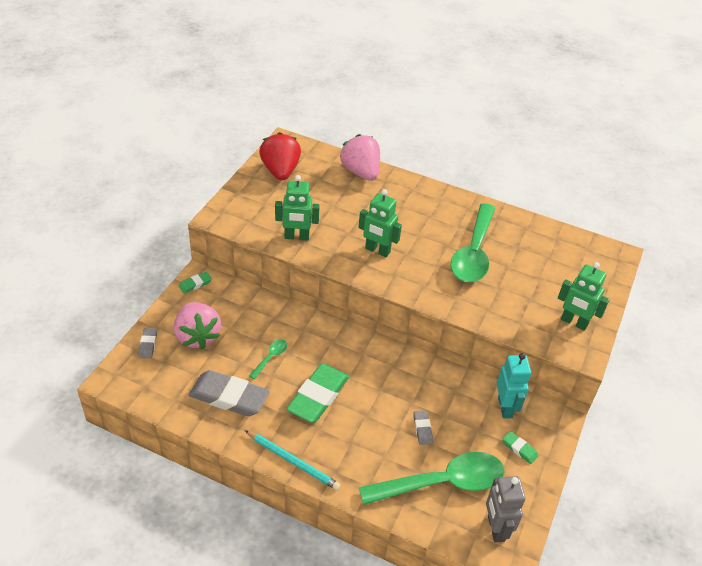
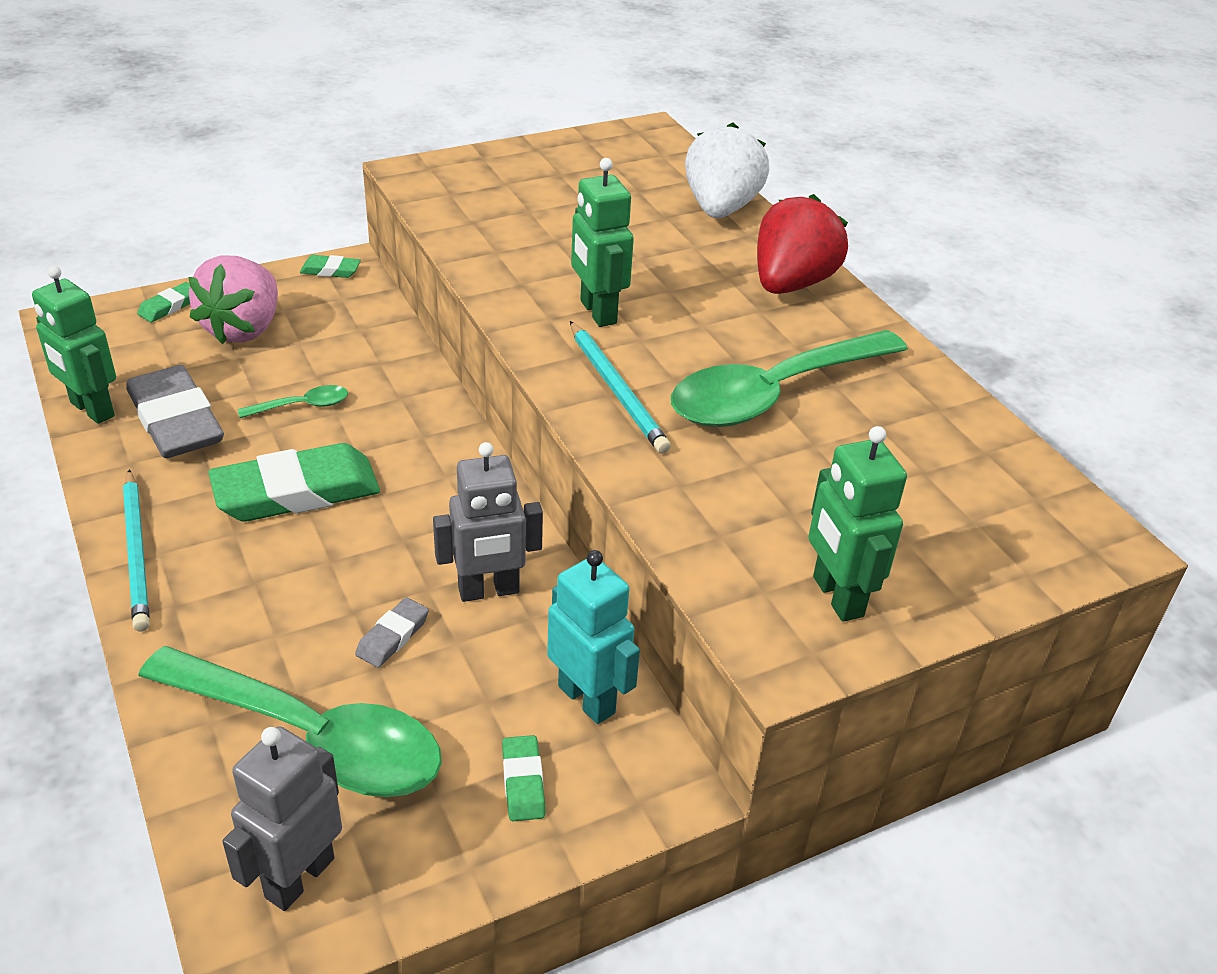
camera: 40 degrees right, 5 degrees down
(148, 344) = (169, 306): grey eraser -> green eraser
(280, 171) = (589, 158): red strawberry -> red strawberry (791, 284)
(296, 237) = (492, 240): green robot -> green robot (91, 410)
(361, 172) = (720, 208): pink strawberry -> white strawberry
(424, 282) = (616, 389): none -> turquoise pencil
(432, 390) = (489, 591): none -> grey robot
(505, 407) = (587, 699): turquoise robot -> turquoise robot turned 75 degrees counterclockwise

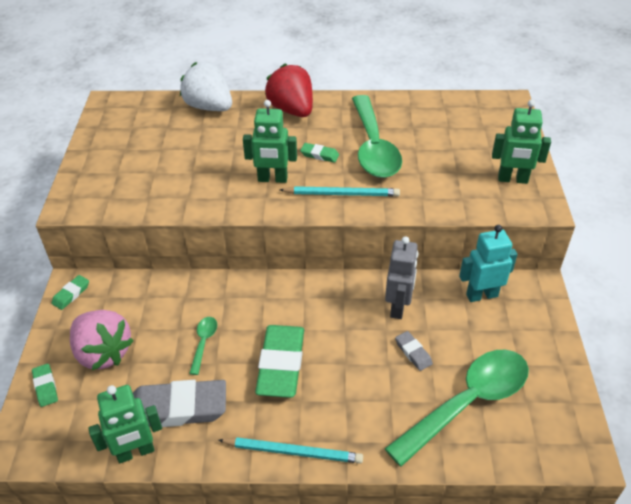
camera: 60 degrees left, 5 degrees up
(299, 877) = (550, 428): grey robot -> none
(523, 782) = (521, 332): green eraser -> green eraser (319, 155)

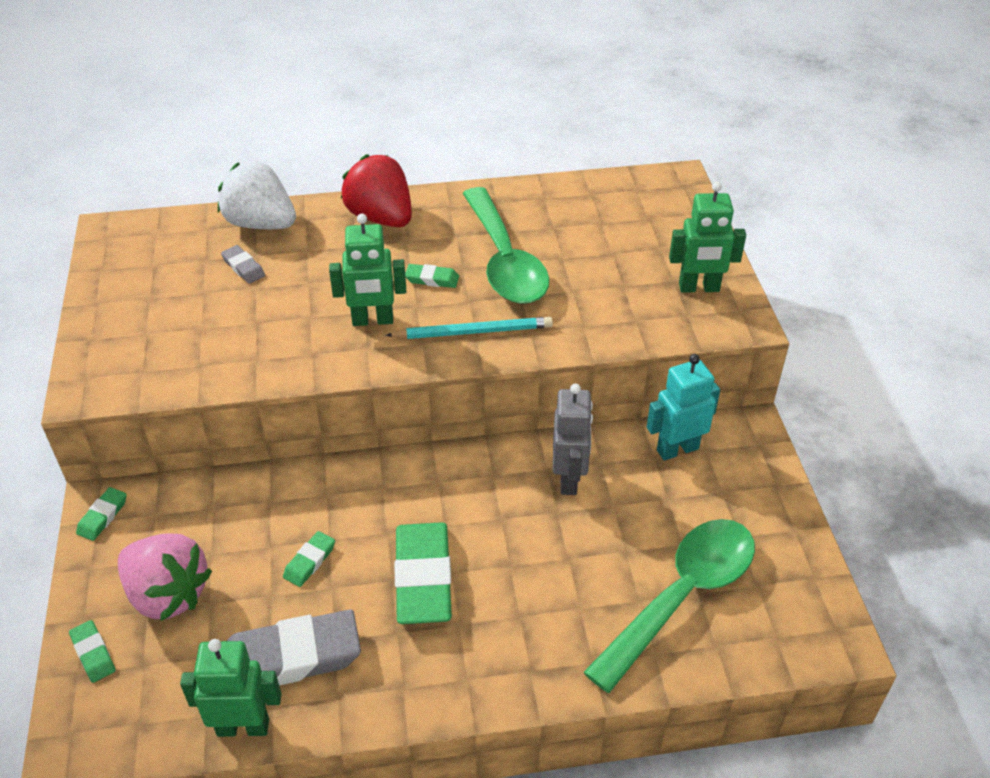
camera: 10 degrees left, 0 degrees up
(135, 452) = (243, 726): green robot -> green robot turned 150 degrees counterclockwise
(204, 342) = (309, 561): green spoon -> green eraser
(292, 451) = (461, 694): turquoise pencil -> none
(413, 352) = (599, 539): grey eraser -> grey eraser (243, 267)

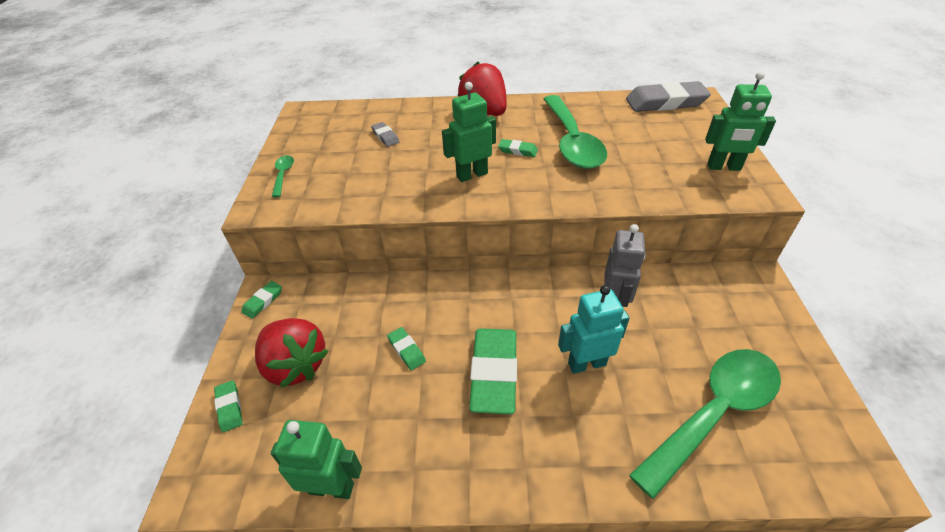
camera: 10 degrees right, 0 degrees up
(108, 338) = (283, 175): none -> green spoon
(168, 594) = (296, 365): pink strawberry -> red strawberry
(261, 224) = (402, 111): white strawberry -> none
(290, 657) = (380, 429): grey eraser -> grey eraser (665, 102)
(309, 561) = (406, 350): green eraser -> green eraser turned 75 degrees counterclockwise
(372, 320) = (472, 175): green robot -> green robot turned 150 degrees clockwise
(472, 332) = (546, 187): turquoise pencil -> none
(677, 449) = (701, 289): turquoise robot -> turquoise robot (586, 363)

